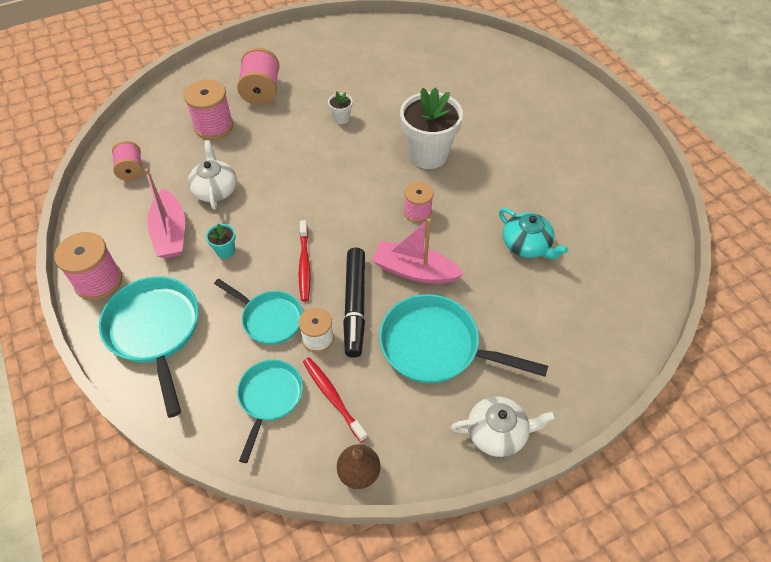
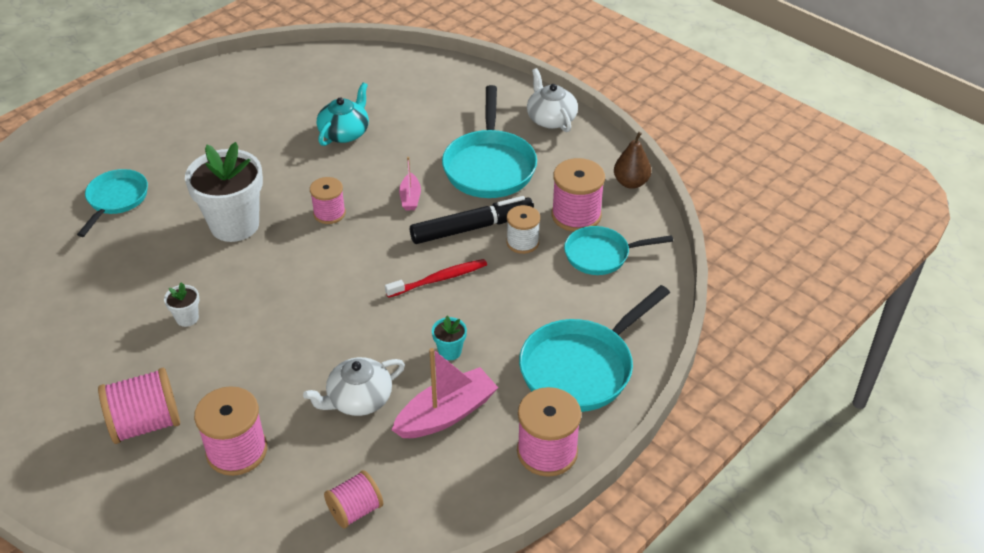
camera: 110 degrees left, 10 degrees down
(269, 319) = (519, 284): turquoise pan -> turquoise pan (116, 200)
(333, 397) = (576, 215): red toothbrush -> pink spool
(414, 271) = (410, 198): pink boat -> pink boat, size x0.54

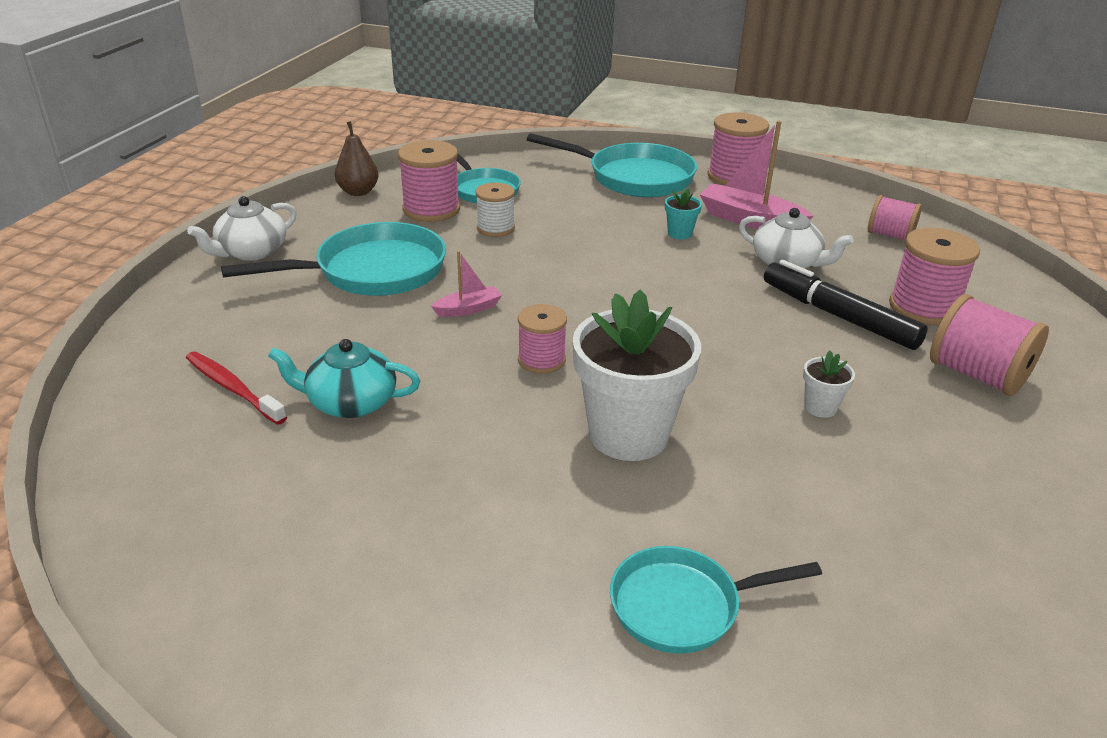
camera: 115 degrees left, 10 degrees down
(438, 279) = (591, 260): red toothbrush -> red toothbrush (233, 388)
(472, 228) = (494, 259): black marker -> black marker (838, 316)

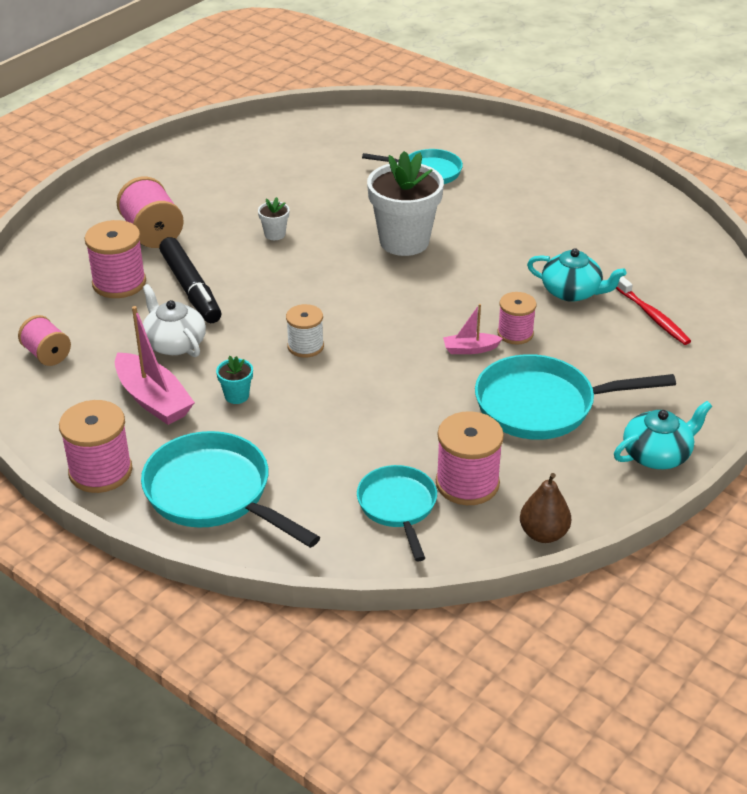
camera: 160 degrees left, 5 degrees up
(251, 252) = (657, 454): white teapot -> turquoise teapot
(495, 228) = (410, 440): white spool -> white spool (305, 346)
(541, 360) = (433, 297): pink spool -> pink spool (515, 333)

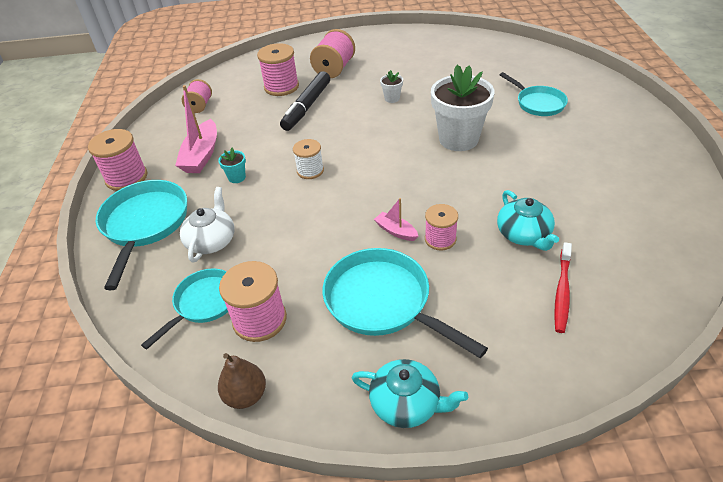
camera: 50 degrees right, 5 degrees up
(174, 343) = (255, 131): white teapot -> white teapot (211, 241)

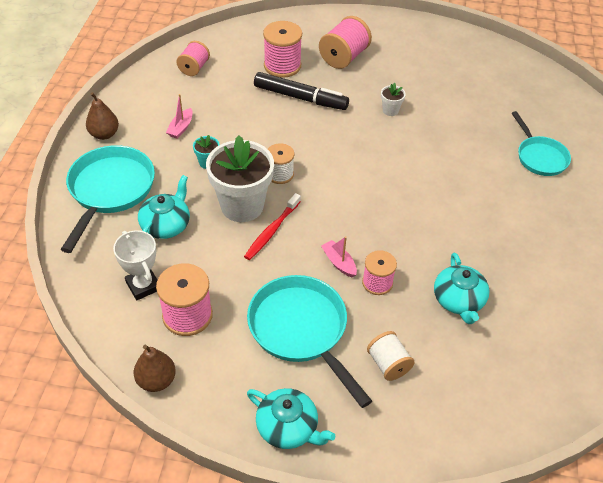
camera: 10 degrees right, 5 degrees up
(126, 178) = (104, 134): pink spool -> brown pear
(201, 155) = (181, 128): pink boat -> pink boat, size x0.54
(204, 303) = (143, 286): turquoise pan -> white trophy
(211, 241) = (166, 225): white teapot -> turquoise teapot
(307, 107) = (300, 97): black marker -> black marker turned 105 degrees counterclockwise
(458, 139) = (439, 178): white flower pot -> white flower pot (242, 206)
(483, 310) = (388, 364): none -> white spool
(562, 291) = (468, 367): red toothbrush -> red toothbrush (272, 231)

